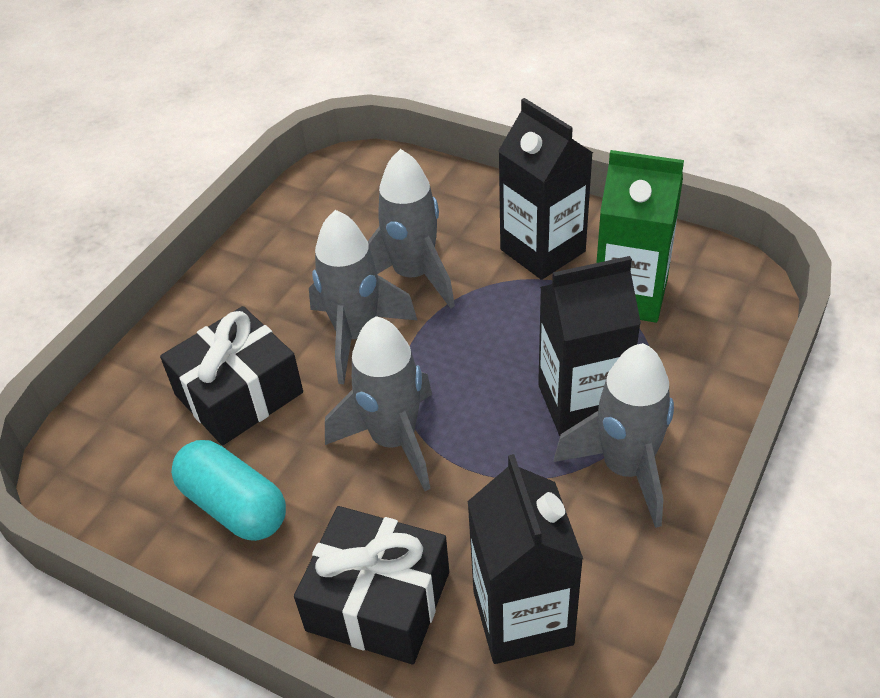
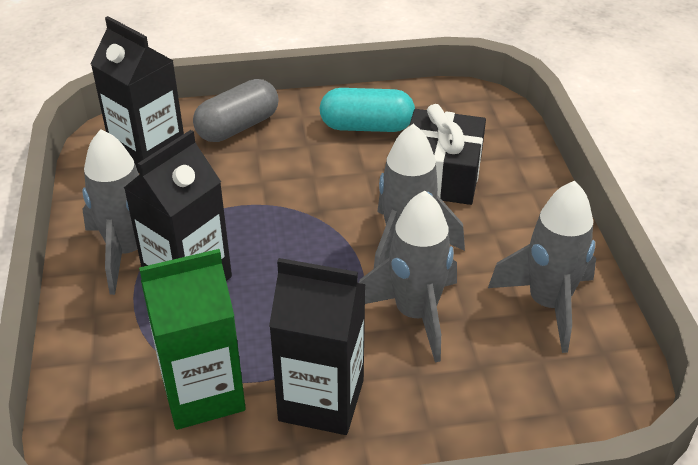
camera: 140 degrees right, 5 degrees down
(378, 601) = (238, 127): black gift -> grey capsule
(394, 441) = (305, 197): grey rocket -> grey rocket (547, 304)

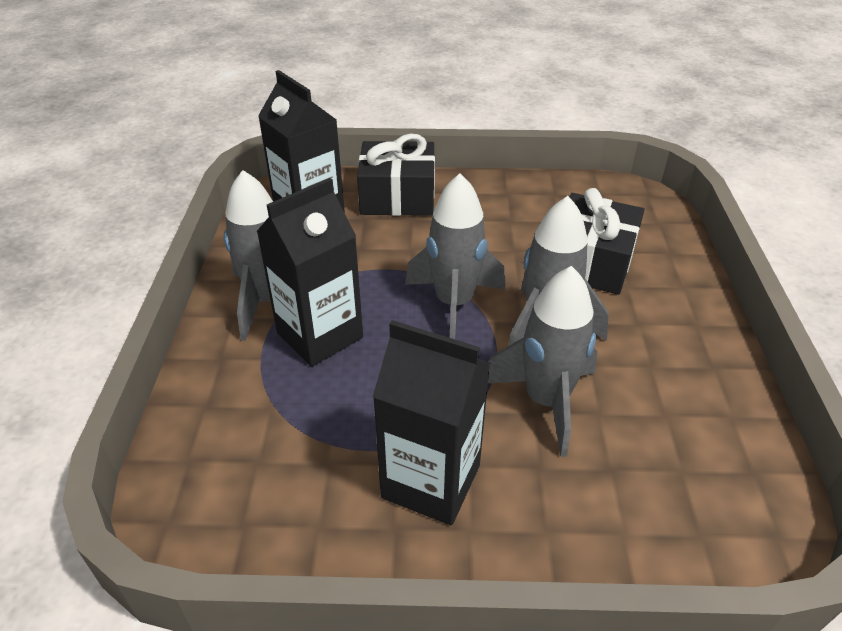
camera: 10 degrees right, 0 degrees up
(203, 393) = (309, 455): green carton -> none
(238, 127) = (397, 197): grey capsule -> black gift
(366, 127) = (522, 209): turquoise capsule -> none
(547, 304) = (692, 409): grey rocket -> grey rocket (454, 304)

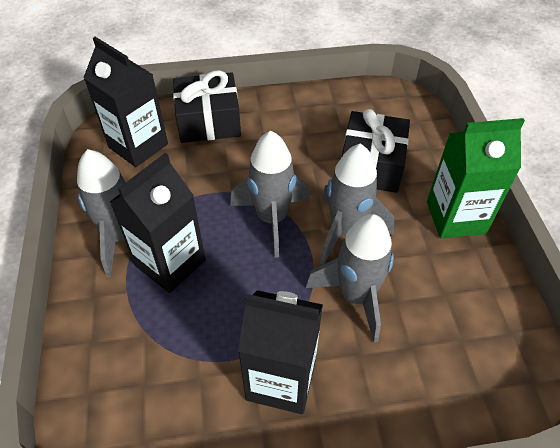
camera: 10 degrees left, 10 degrees up
(693, 330) = (455, 217): none -> green carton

